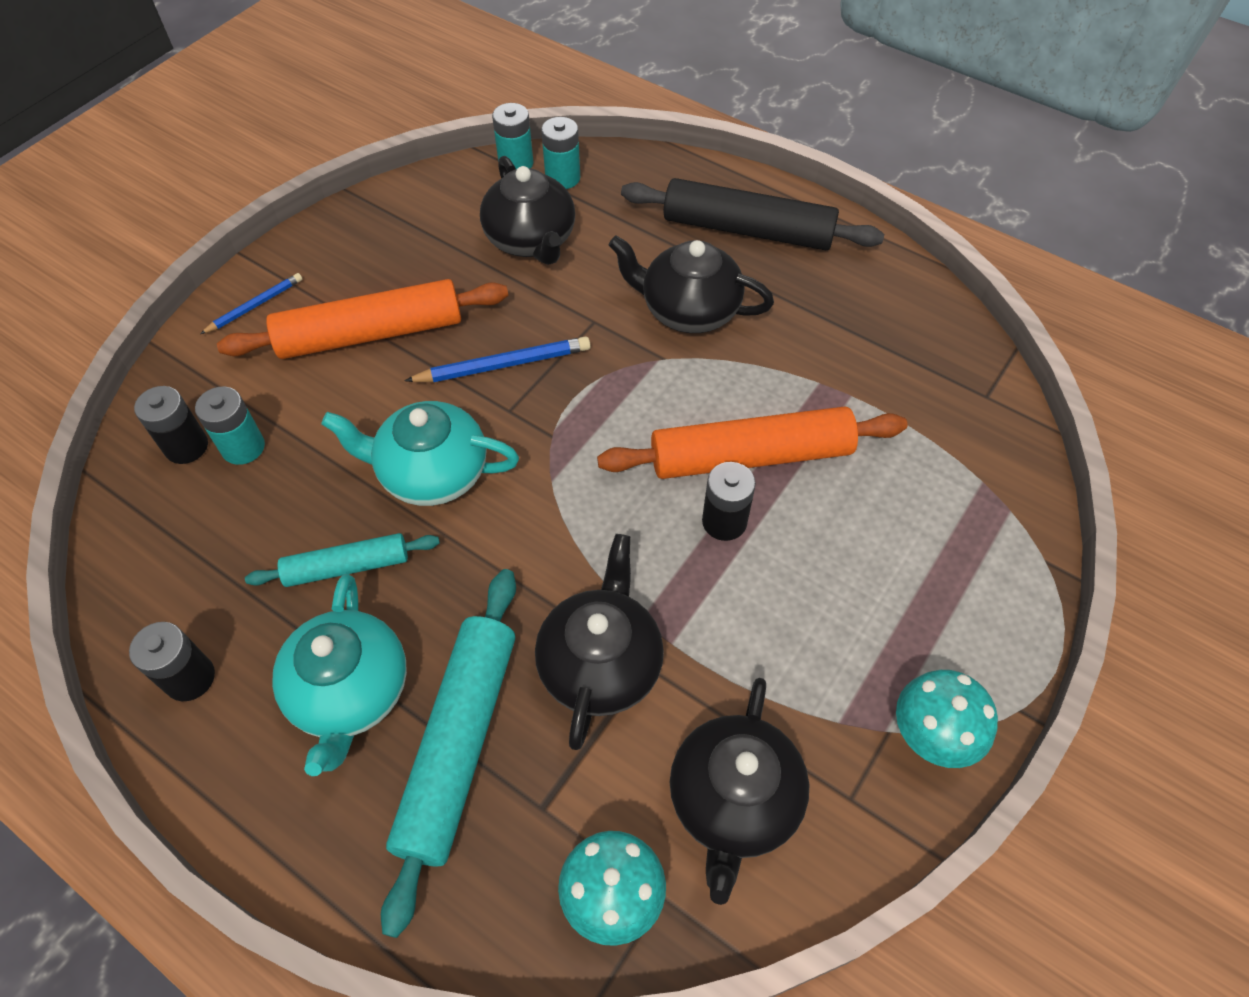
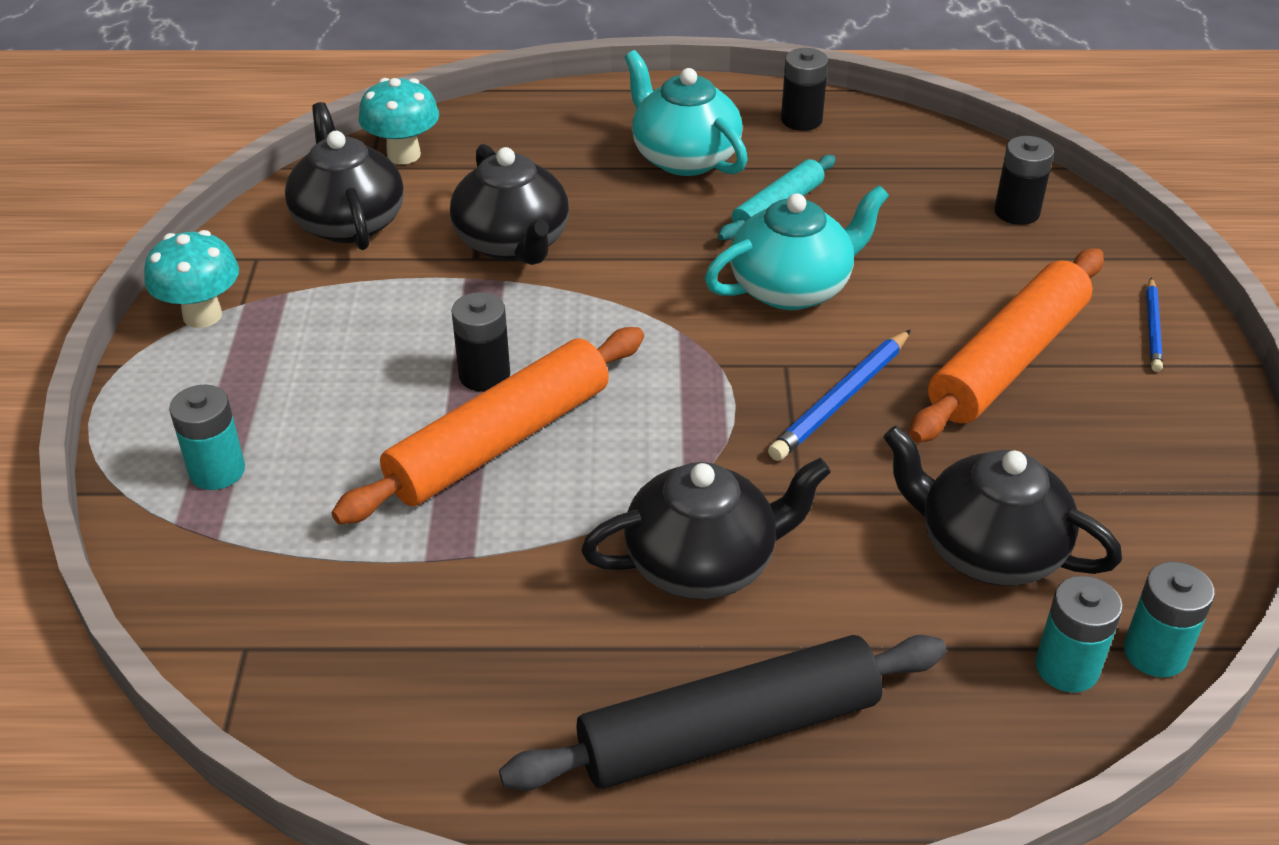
camera: 145 degrees right, 15 degrees down
(243, 447) = (972, 232): turquoise battery -> turquoise battery (217, 471)
(459, 744) = (577, 168): turquoise rolling pin -> none

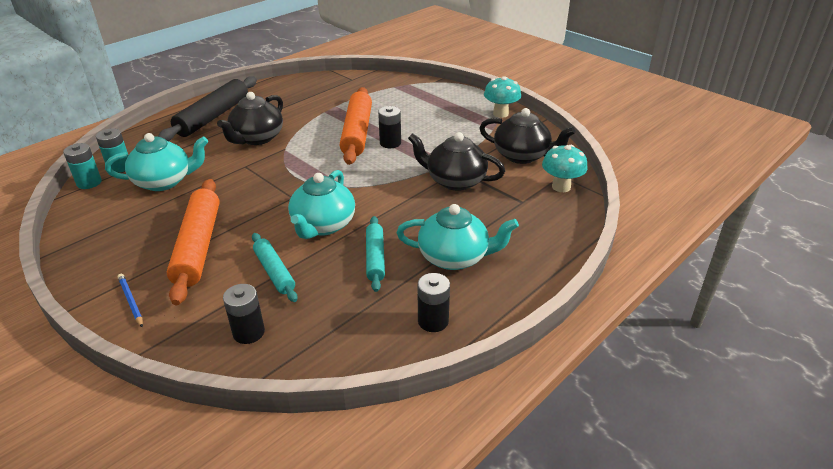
camera: 135 degrees right, 5 degrees down
(217, 471) = (419, 94): turquoise battery -> none
(841, 399) = (257, 197): blue pencil -> none
(926, 262) = (274, 272): none -> turquoise rolling pin
(987, 549) = (164, 181): black teapot -> turquoise teapot

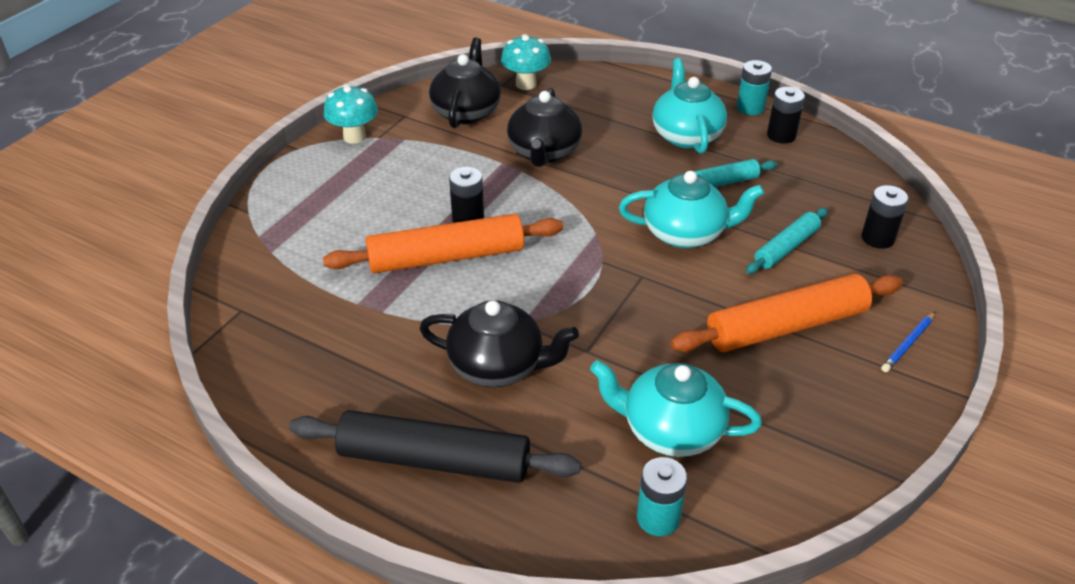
camera: 105 degrees left, 5 degrees up
(89, 182) = (722, 536): turquoise battery -> turquoise battery (750, 108)
(164, 181) = (670, 430): turquoise teapot -> turquoise teapot turned 45 degrees counterclockwise

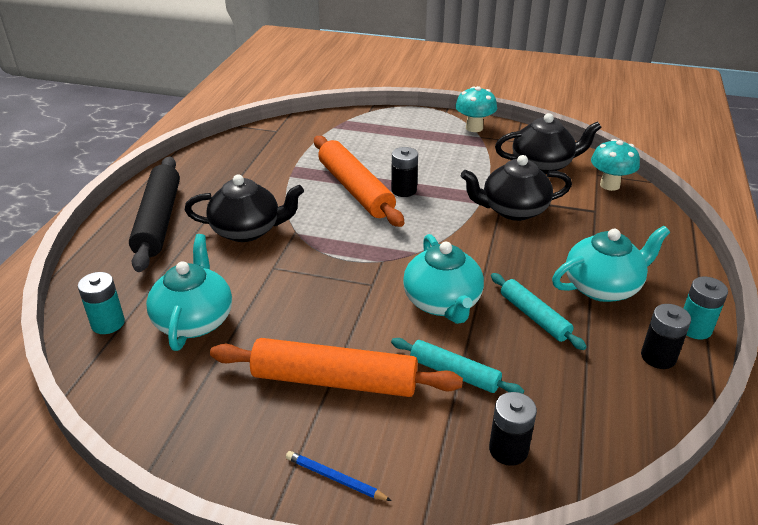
camera: 75 degrees right, 5 degrees down
(498, 366) = (247, 230): black teapot -> black teapot turned 90 degrees counterclockwise
(786, 326) = (335, 380): orange rolling pin -> orange rolling pin turned 45 degrees counterclockwise

